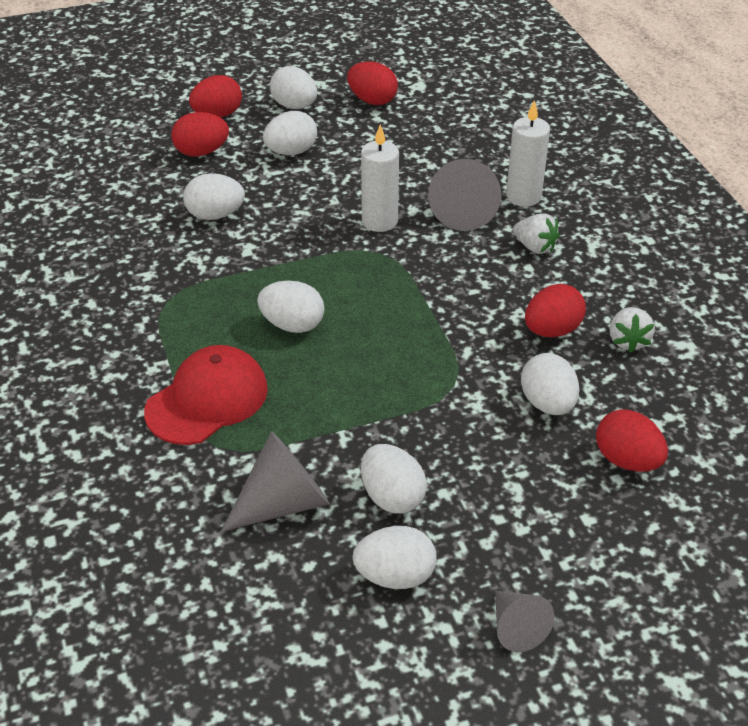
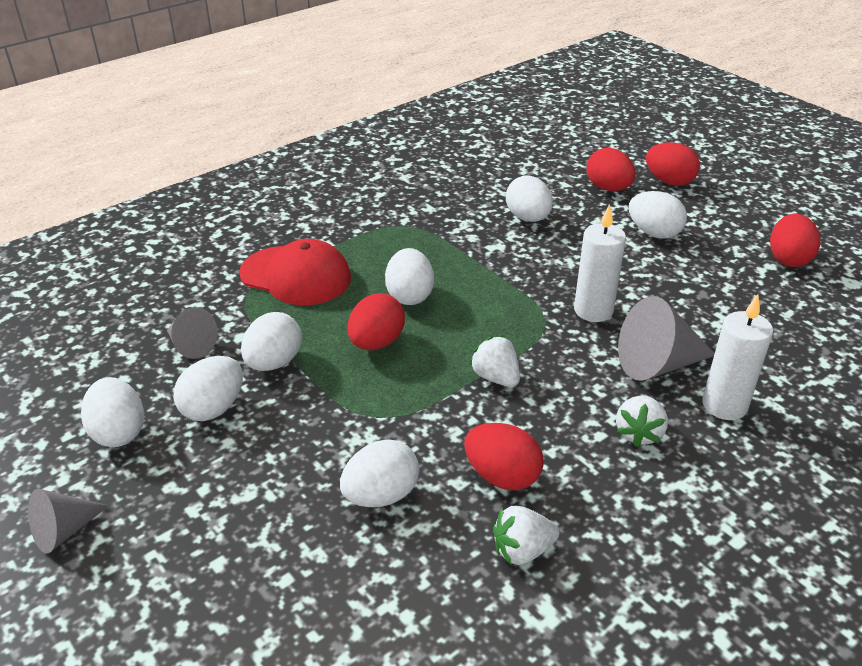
camera: 70 degrees right, 5 degrees down
(283, 503) = (191, 346): grey cone -> grey cone, size x0.62
(294, 106) = (727, 217): white egg -> white egg (274, 362)
(437, 302) = (496, 377): none -> white strawberry
(627, 460) = (316, 583): red egg -> red egg (376, 343)

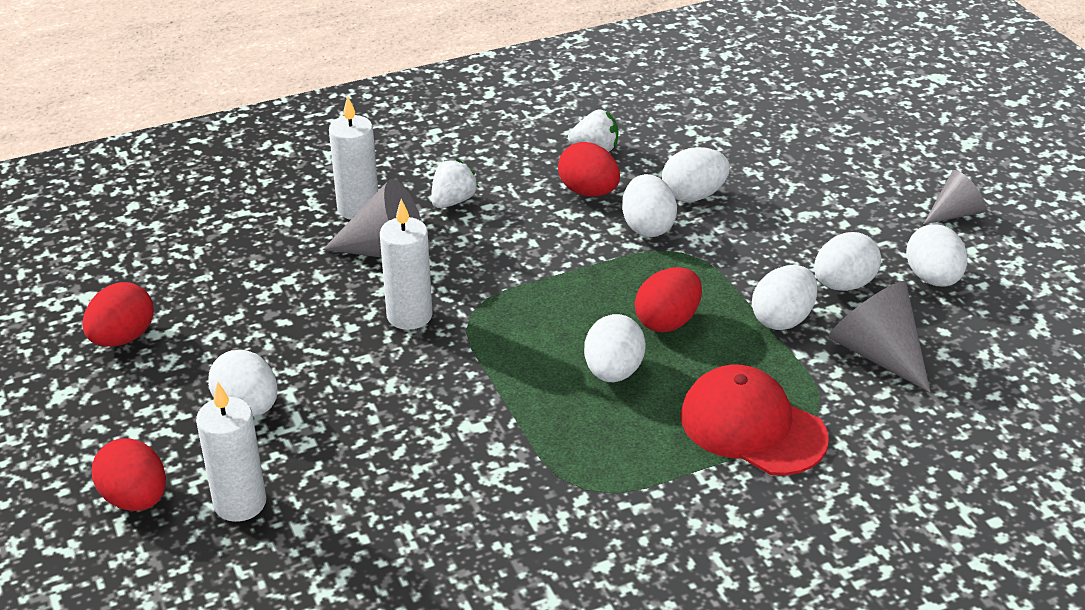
camera: 165 degrees left, 0 degrees up
(191, 346) = (877, 353): grey cone -> grey cone, size x1.61
(496, 377) = (555, 266): white strawberry -> none
(528, 218) = (399, 466): white egg -> white egg (647, 227)
(608, 188) = (240, 503): red egg -> white candle

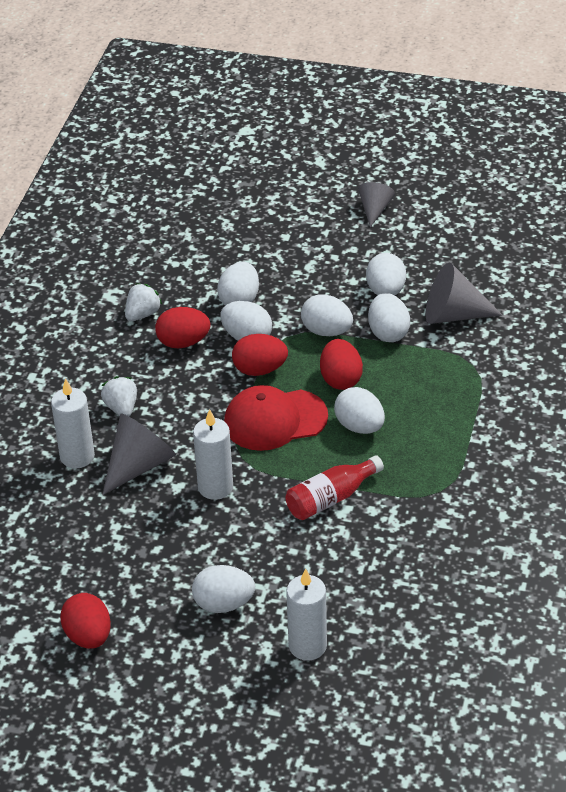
camera: 50 degrees left, 5 degrees up
(135, 499) = (256, 694): red egg -> red egg (260, 369)
(480, 406) = (331, 498): none -> red bottle
(752, 427) = (459, 397): red cap -> red cap (275, 420)
(932, 278) = (418, 254): white egg -> white egg (326, 331)

